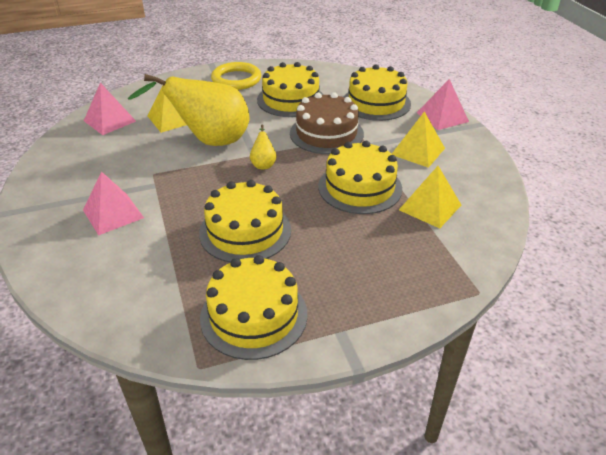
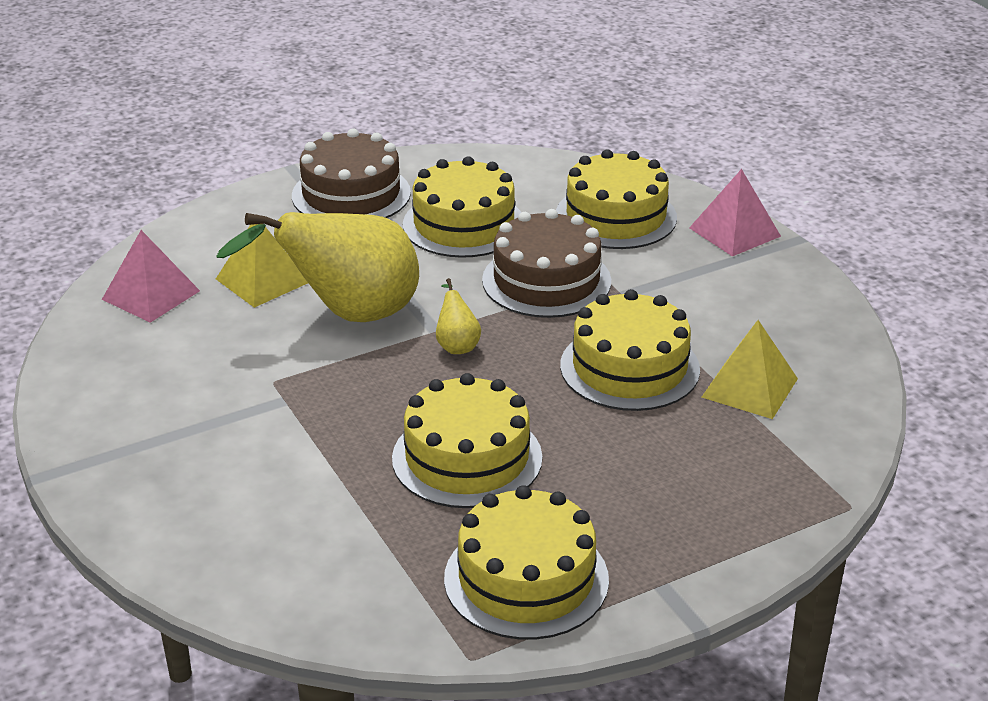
camera: 10 degrees left, 5 degrees down
(113, 213) = (235, 455): pink pyramid -> none
(236, 79) = (351, 194): yellow ring -> brown cake
(418, 151) = (708, 297): yellow pyramid -> none

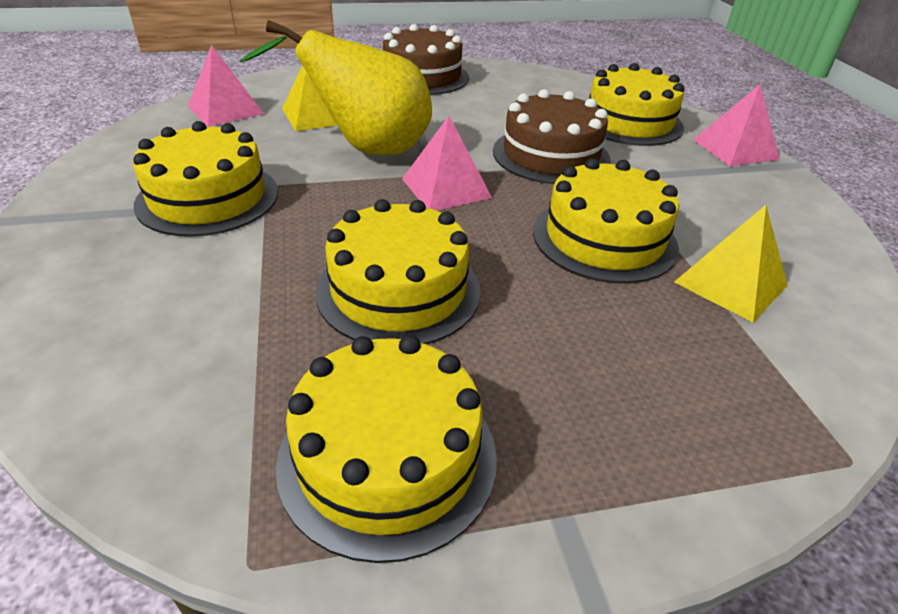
camera: 15 degrees right, 5 degrees up
(456, 345) = (446, 188): yellow pear -> pink pyramid
(463, 224) = (499, 107): yellow cake -> yellow cake (208, 198)

